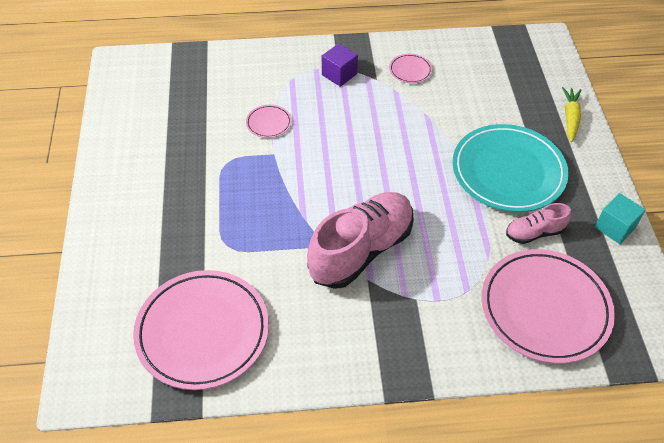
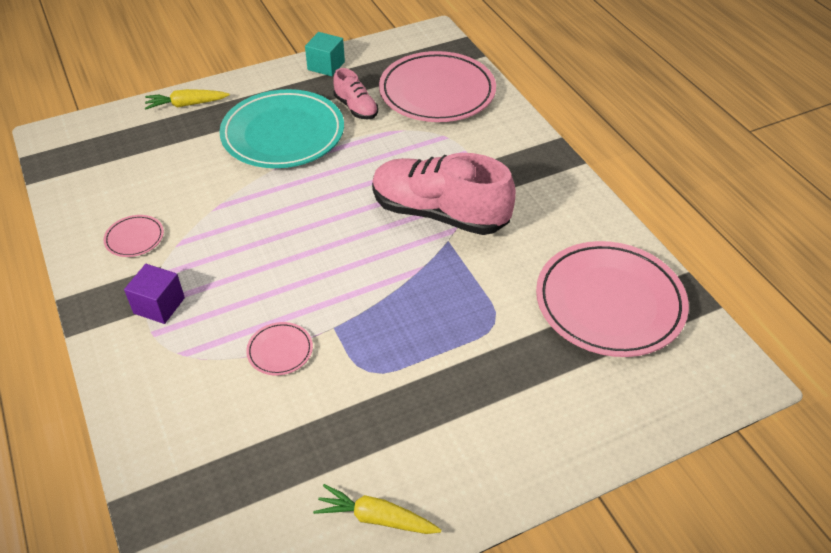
camera: 110 degrees left, 5 degrees down
(124, 139) = (376, 518): none -> yellow carrot

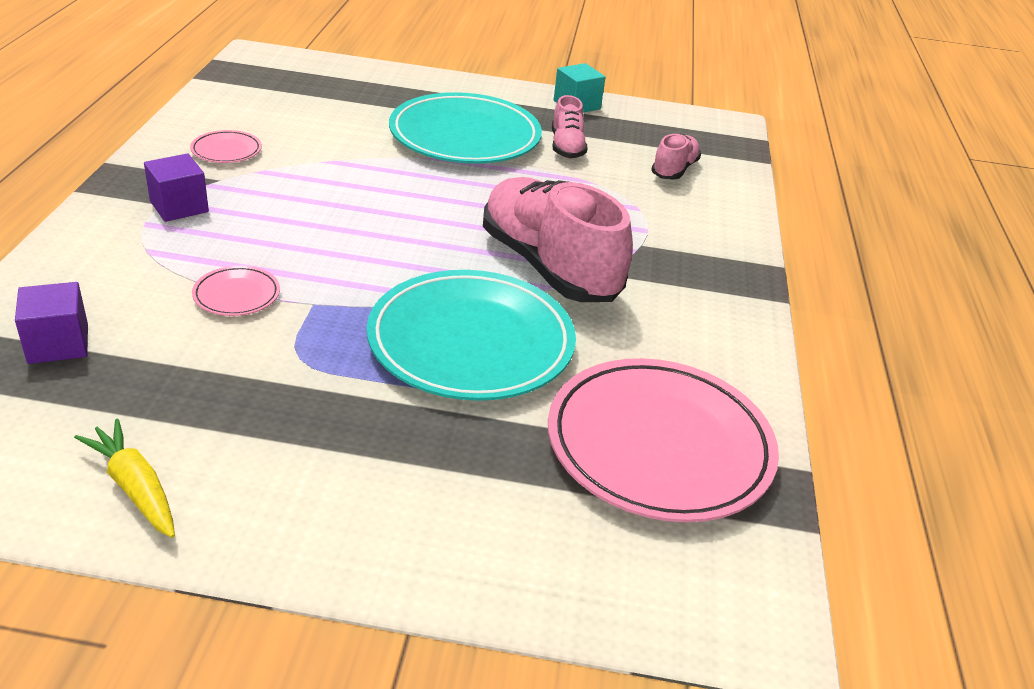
camera: 30 degrees right, 10 degrees down
(186, 105) = (402, 80): yellow carrot -> none
(211, 459) = (58, 344): none -> purple cube
(437, 92) = (674, 170): pink plate -> pink shoe
(451, 297) = (471, 342): none -> turquoise plate

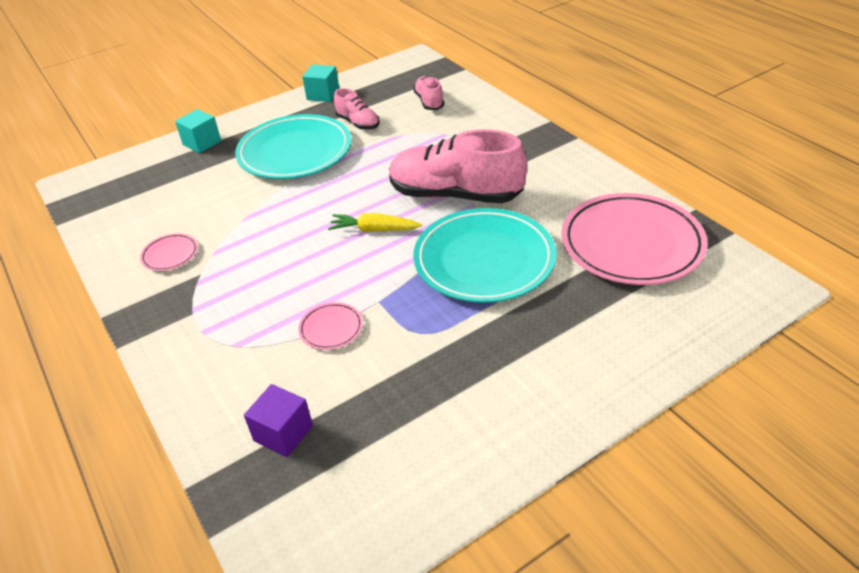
camera: 35 degrees left, 5 degrees up
(135, 487) = (459, 459): yellow carrot -> yellow carrot (374, 230)
(179, 206) = (205, 307): purple cube -> none
(401, 83) = (202, 143): none -> turquoise cube

